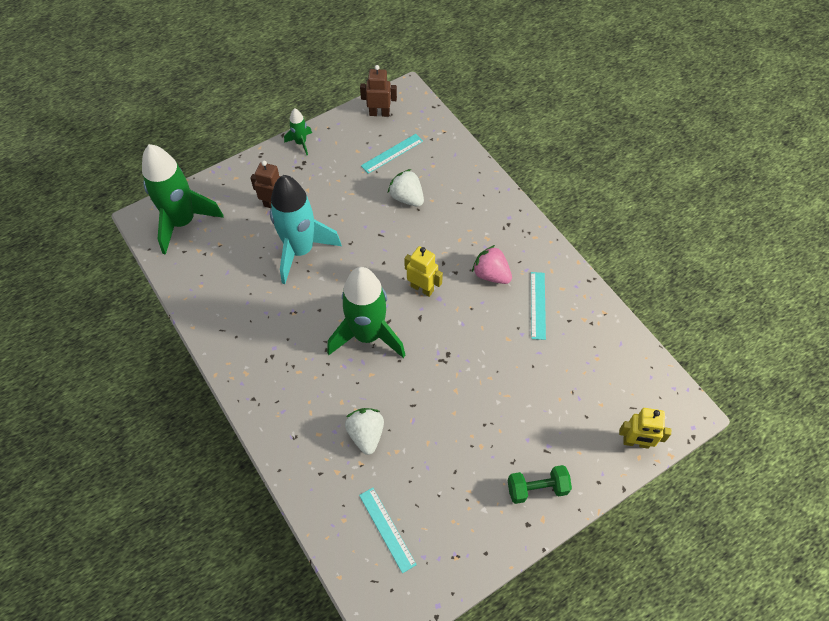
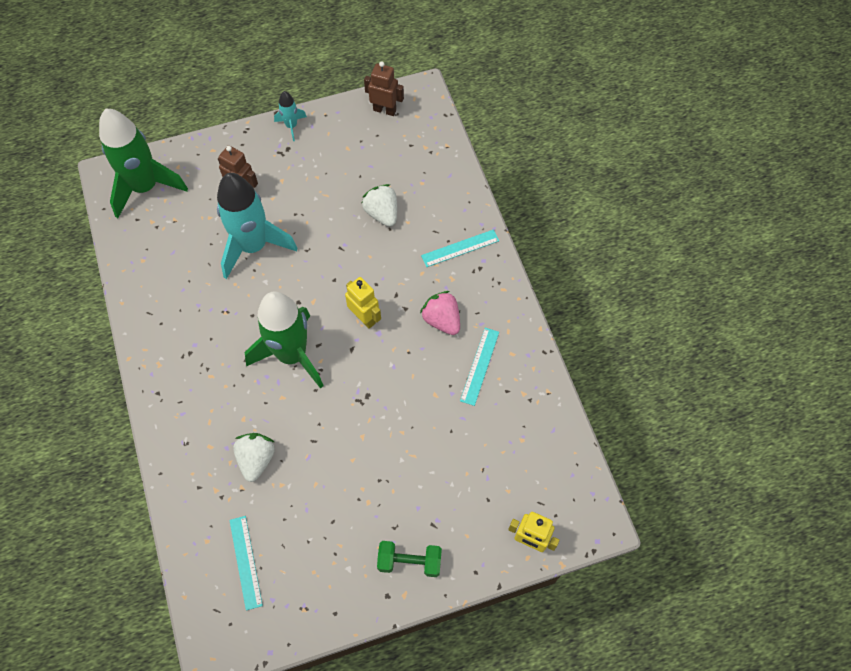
camera: 15 degrees right, 5 degrees up
(301, 143) = (291, 126): green rocket -> turquoise rocket
(392, 153) = (383, 159): turquoise ruler -> turquoise ruler (460, 248)

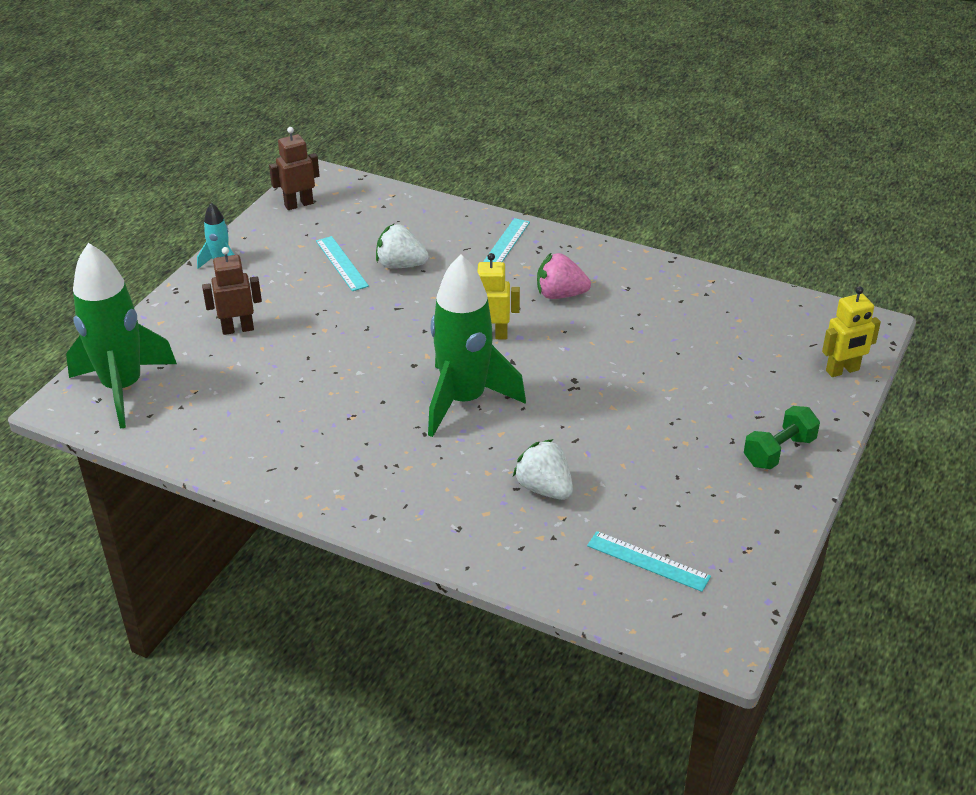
camera: 45 degrees left, 25 degrees down
(253, 246) = (309, 357): turquoise rocket -> none
(480, 366) = (636, 301): turquoise ruler -> turquoise ruler (342, 263)

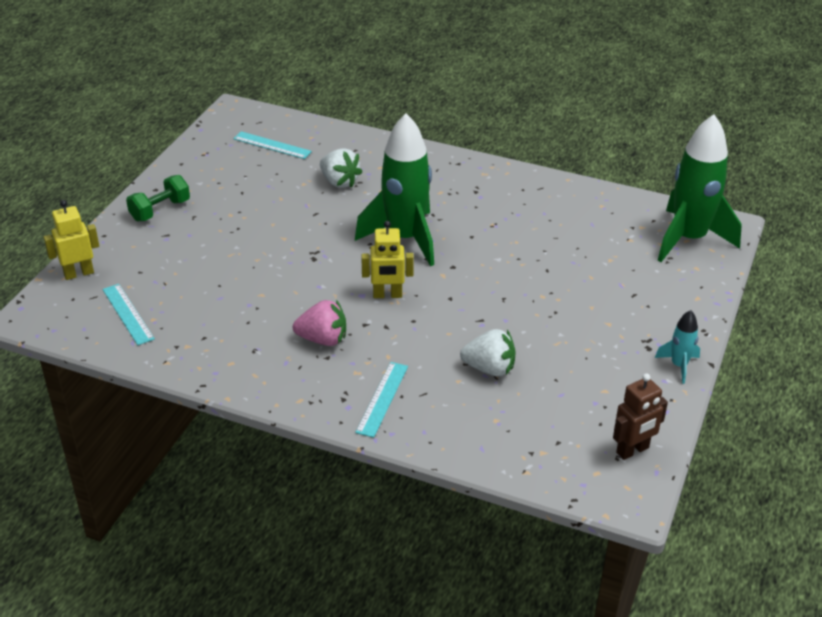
camera: 175 degrees right, 0 degrees up
(238, 329) = (622, 293): brown robot -> none
(342, 263) = (552, 368): turquoise ruler -> turquoise ruler (127, 314)

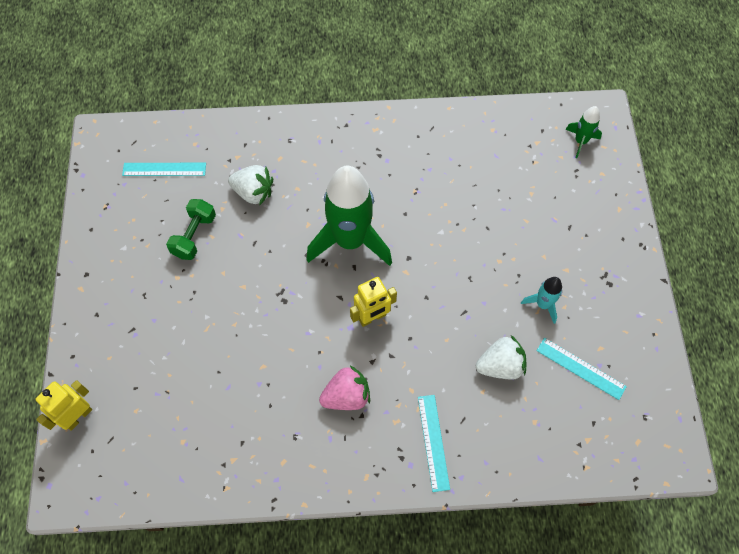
camera: 25 degrees left, 25 degrees up
(127, 314) = (155, 446): turquoise ruler -> turquoise ruler (580, 368)
(160, 210) = (107, 300): green dumbbell -> green dumbbell (194, 236)
(633, 450) = (652, 404): brown robot -> none
(679, 365) = (641, 293): turquoise rocket -> turquoise rocket (543, 304)
(689, 239) = (580, 141): green rocket -> green rocket, size x0.45

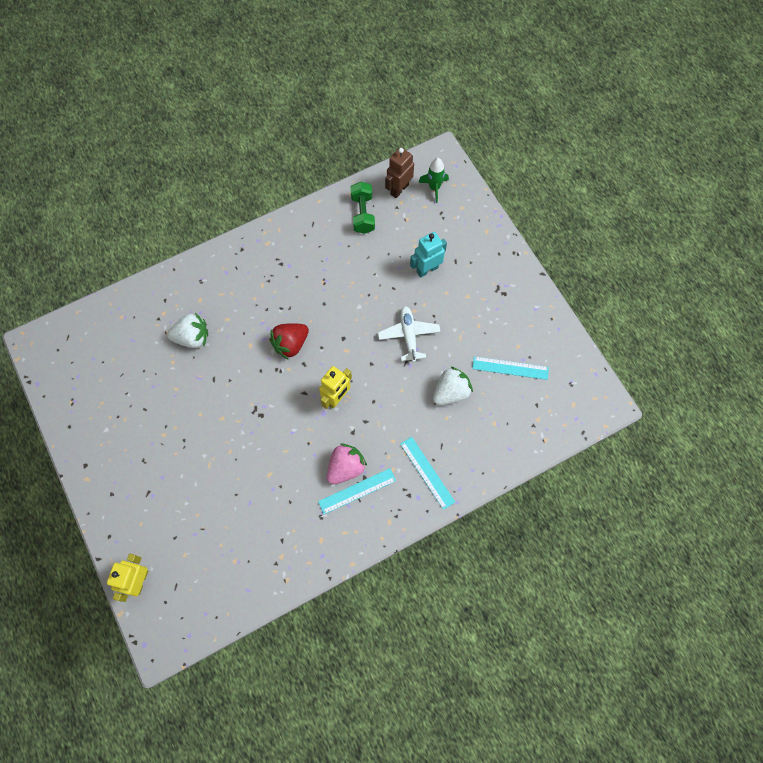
camera: 25 degrees left, 5 degrees up
(164, 169) = (106, 349): turquoise ruler -> turquoise ruler (357, 491)
(194, 236) = (161, 394): green dumbbell -> green dumbbell (363, 214)
(350, 241) = (290, 344): green rocket -> red strawberry
(481, 285) = (409, 335): none -> white plane
(533, 223) = (427, 269): none -> turquoise robot
(541, 128) = (399, 189): none -> brown robot
(543, 304) = (461, 331): turquoise rocket -> none

